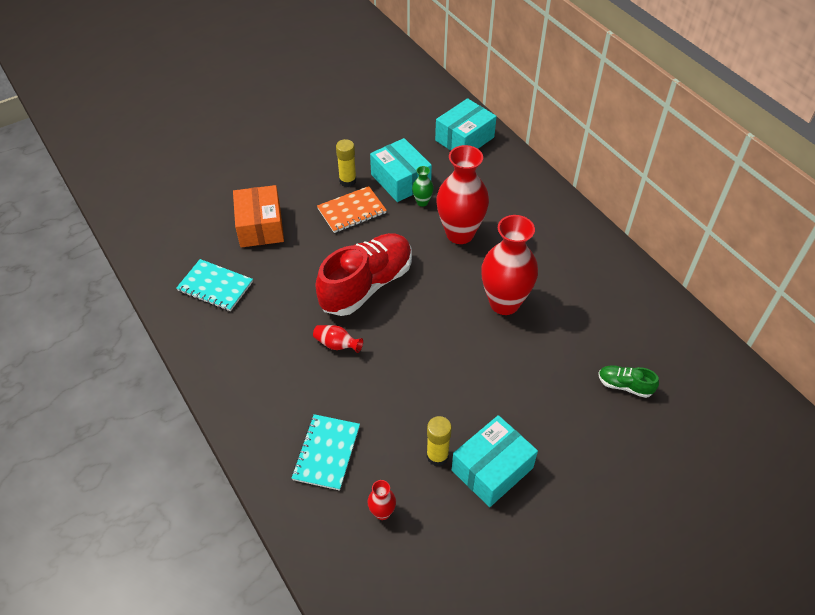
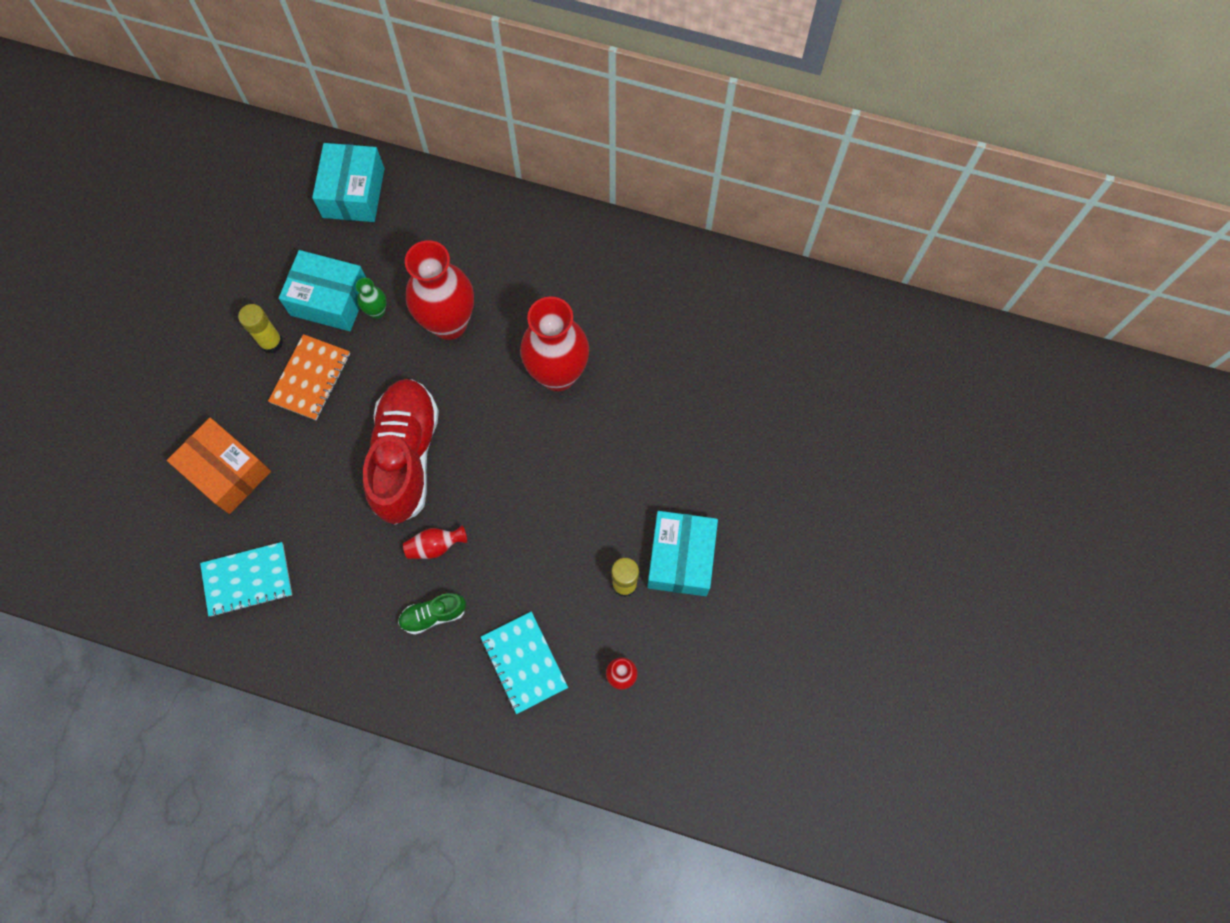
camera: 40 degrees left, 20 degrees up
(624, 385) = (731, 382): green shoe -> green shoe (433, 615)

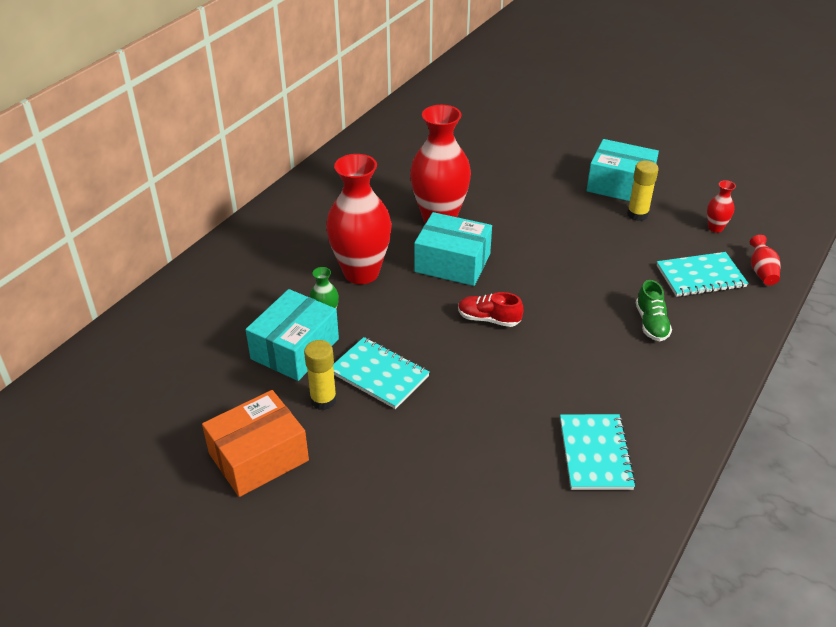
camera: 75 degrees left, 30 degrees down
(227, 472) = (465, 456): orange box -> orange box (258, 457)
(311, 378) = (379, 374): orange notebook -> turquoise notebook
(353, 193) = (181, 315): turquoise box -> turquoise box (452, 263)
(406, 457) = (488, 319): red shoe -> red shoe, size x0.44
(435, 546) = (583, 313): red vase -> red vase (761, 271)

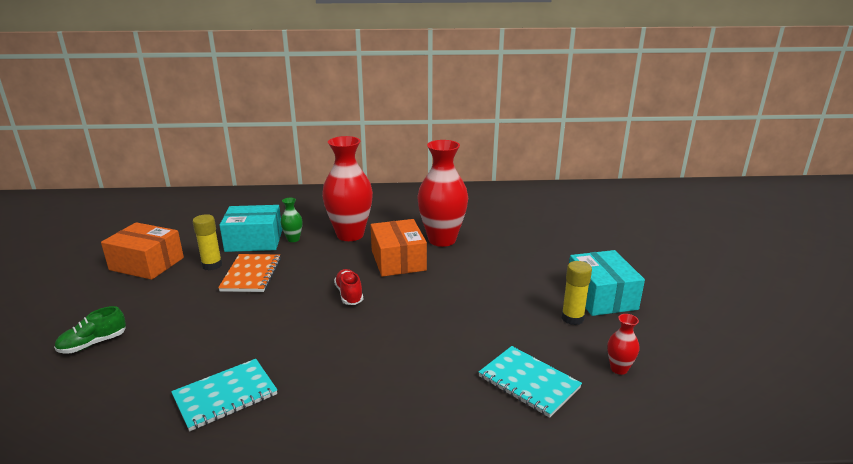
camera: 55 degrees right, 15 degrees down
(379, 374) = (251, 274): turquoise notebook -> orange notebook
(452, 263) = (398, 260): turquoise box -> orange box
(651, 323) = (424, 374): green shoe -> green shoe (93, 343)
(761, 271) = (590, 422): red vase -> none

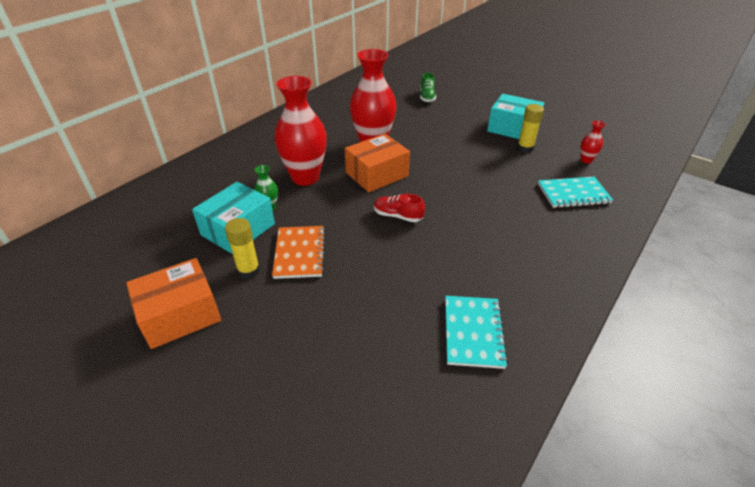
camera: 50 degrees left, 15 degrees up
(93, 343) = (299, 400): green shoe -> green shoe (427, 97)
(251, 274) = (300, 253): orange notebook -> orange notebook turned 45 degrees clockwise
(398, 260) = (377, 174): orange box -> orange box turned 60 degrees counterclockwise

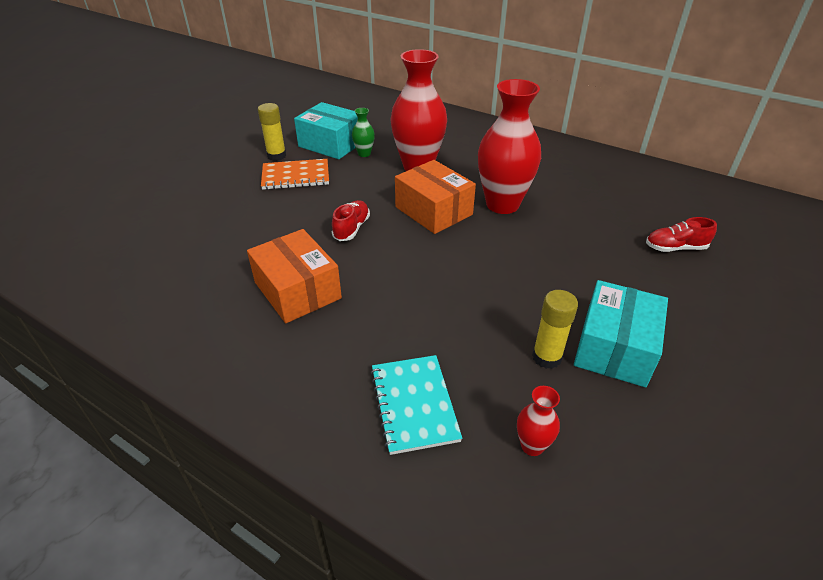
camera: 85 degrees right, 0 degrees up
(180, 315) = (234, 137): orange box -> orange box (297, 290)
(427, 97) = (675, 248): green shoe -> red shoe
(473, 332) = (166, 279): turquoise notebook -> none

